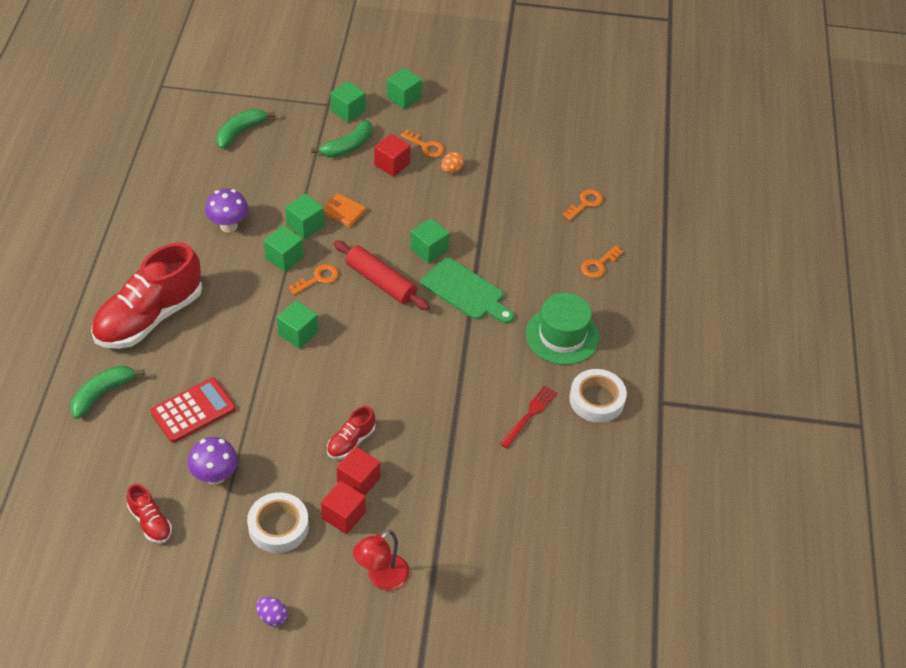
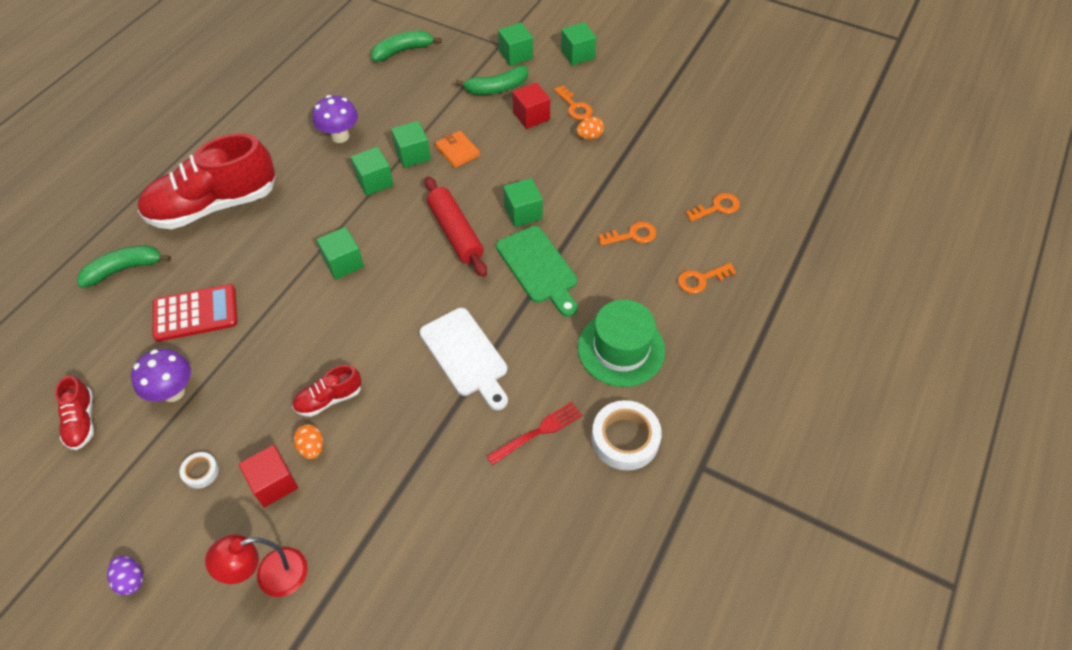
camera: 25 degrees right, 5 degrees up
(278, 526) = (200, 472): white tape -> white tape, size x0.51
(318, 279) = (395, 212): orange key -> orange key (632, 235)
(358, 481) = (312, 447): red cube -> orange egg
(443, 376) = (466, 355): none -> white cutting board

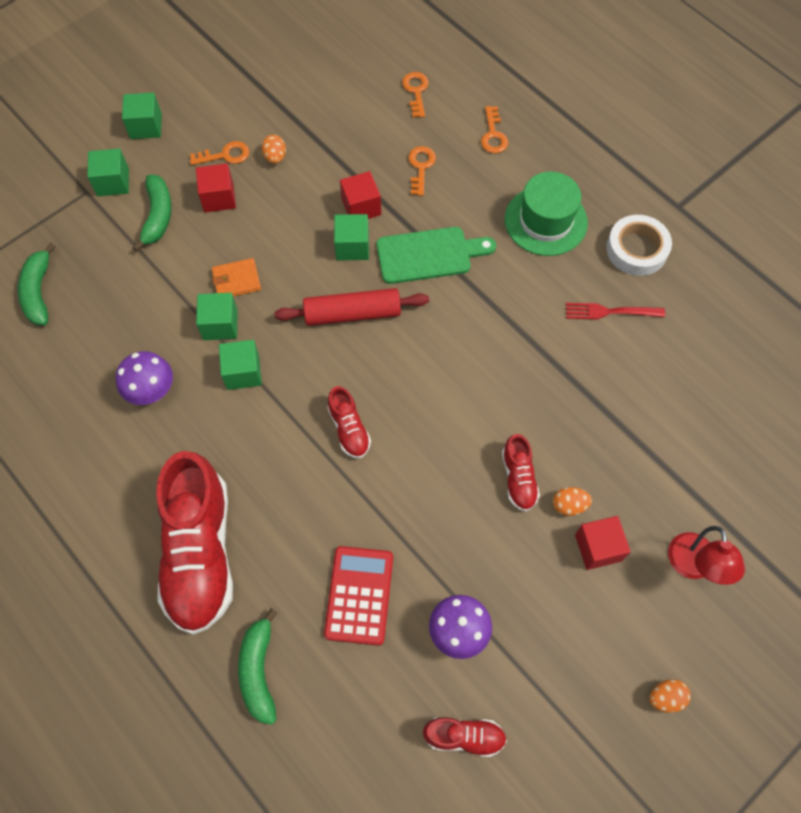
camera: 70 degrees left, 10 degrees up
(131, 580) = (665, 698): purple egg -> orange egg
(200, 472) = (565, 616): white tape -> none
(343, 263) = (349, 429): green cube -> red shoe
(466, 355) = (509, 346): white cutting board -> none
(538, 432) = (610, 312): red fork -> red fork turned 75 degrees counterclockwise
(567, 206) = (361, 207): none -> red cube

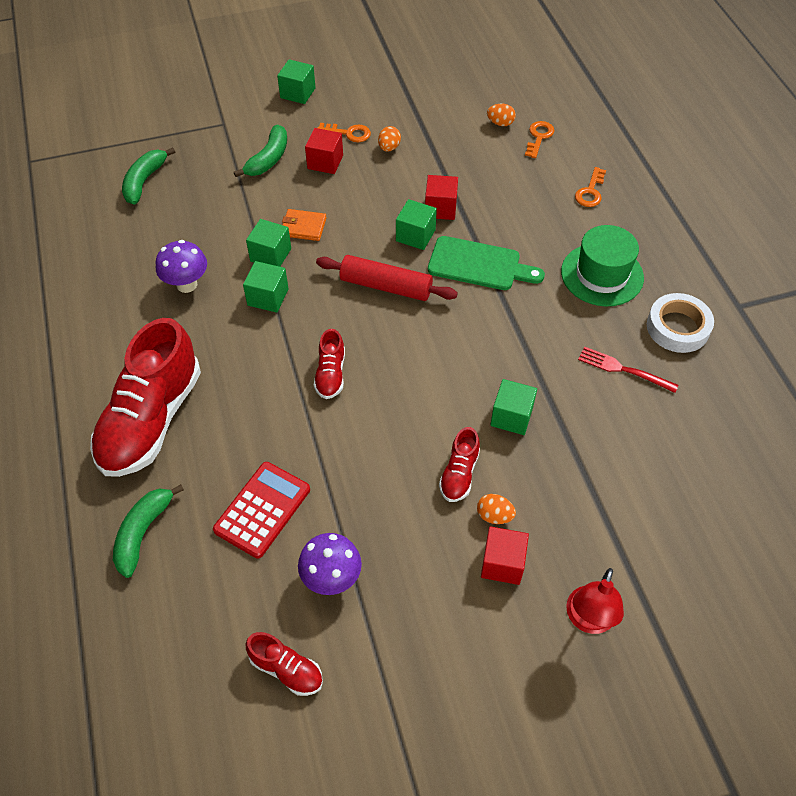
camera: 25 degrees right, 10 degrees down
(113, 182) = (248, 124): green cube -> green cube (511, 416)
(421, 167) = (510, 195): orange key -> none
(665, 698) = (496, 725): orange egg -> orange egg (500, 123)

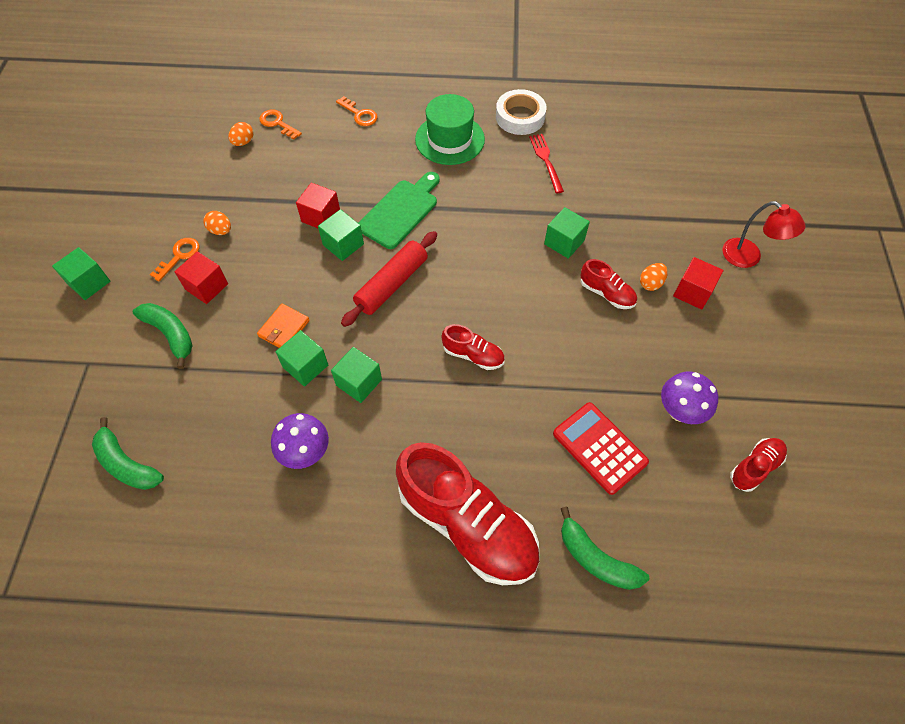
camera: 70 degrees left, 5 degrees up
(623, 370) = (546, 161): red fork -> red fork turned 120 degrees clockwise

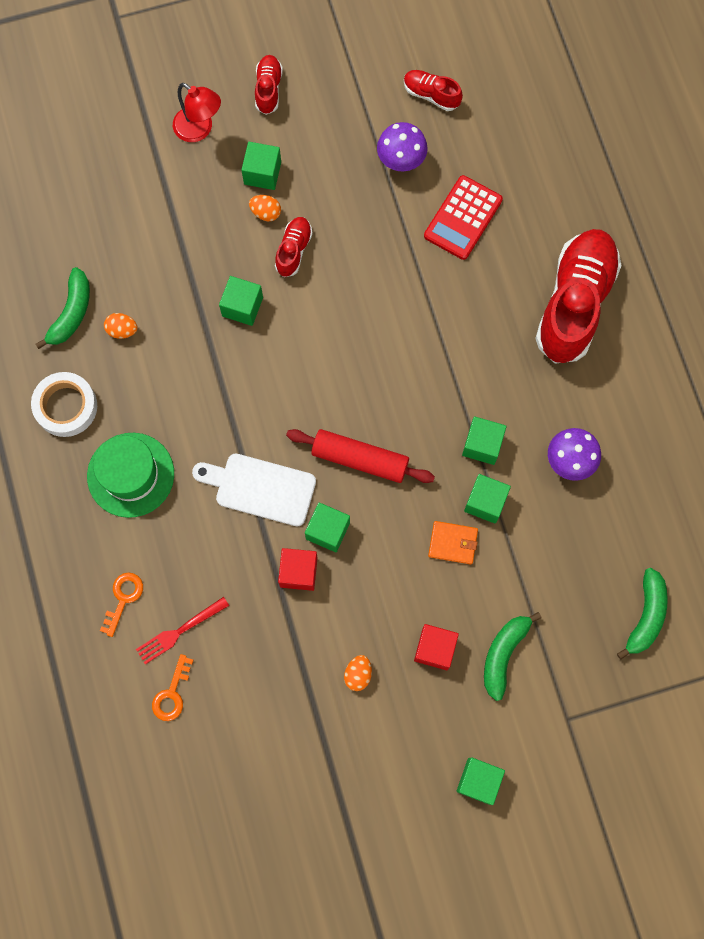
camera: 110 degrees left, 15 degrees up
(179, 256) = (408, 701): orange key -> none
(243, 142) = (218, 720): orange egg -> orange egg (122, 330)
(400, 211) = (260, 488): green cutting board -> white cutting board
(473, 355) = (412, 352): red shoe -> red shoe (268, 89)
(546, 161) = (129, 357): red fork -> red fork (180, 631)
(596, 558) = (560, 198): green banana -> green banana (71, 313)
(692, 292) = (262, 173): red cube -> green cube
(748, 257) = (199, 129): red lamp -> red lamp turned 105 degrees clockwise

